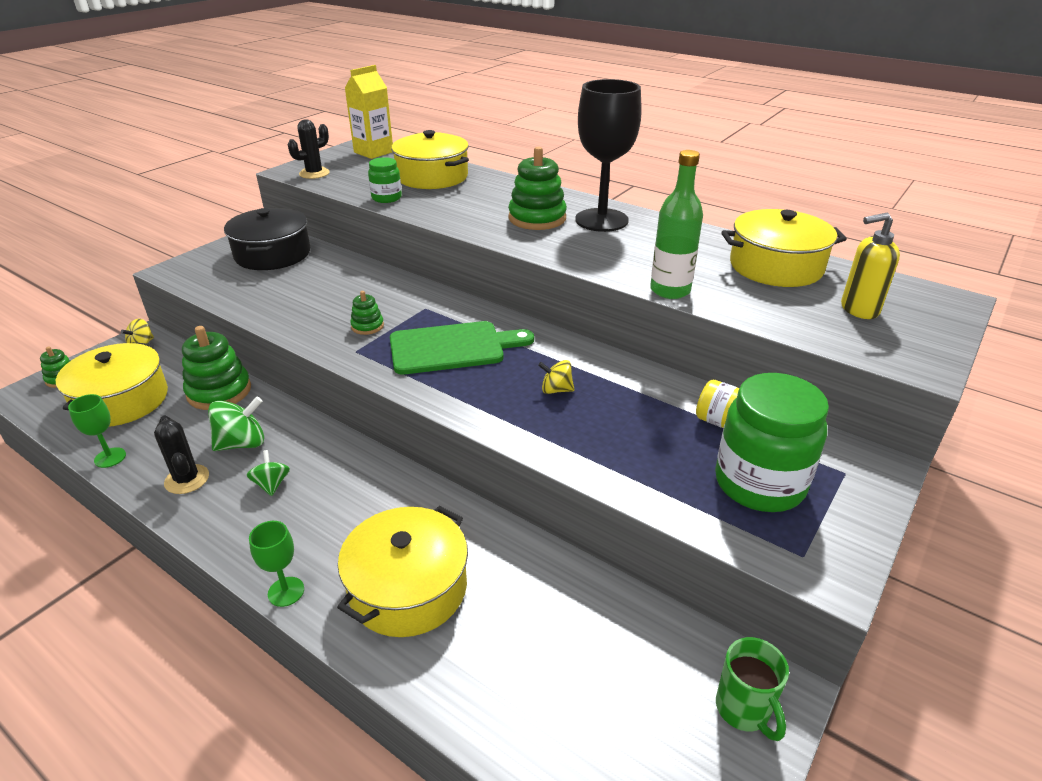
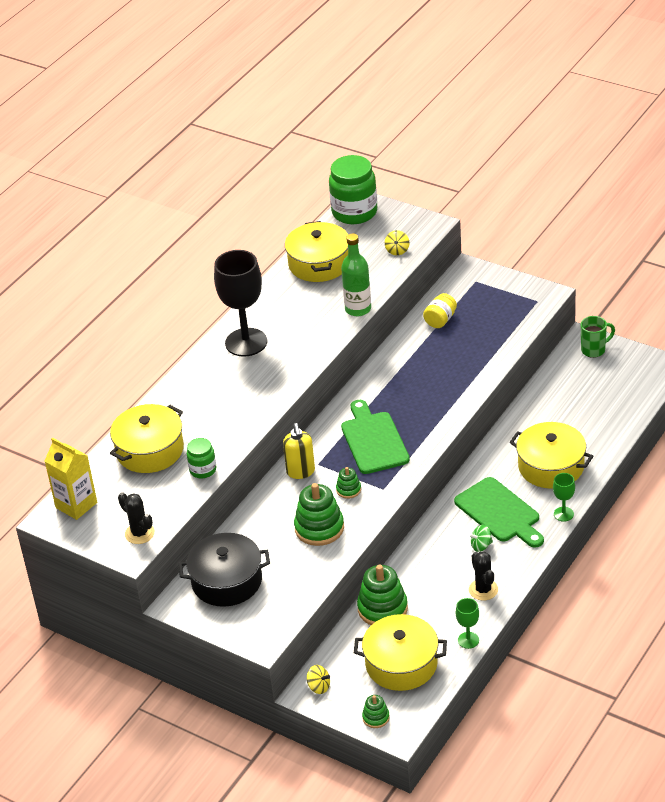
camera: 90 degrees left, 5 degrees up
(187, 479) = (483, 590): black cactus -> black cactus turned 75 degrees counterclockwise
(242, 443) = (442, 574): green spinning top -> none
(328, 511) = (499, 512): none -> green cutting board
(537, 218) = (244, 376): green stacking toy -> green stacking toy (319, 528)
(556, 390) = (417, 387): yellow spinning top -> yellow spinning top (397, 250)
(759, 483) = (490, 310): green jar -> green jar (354, 212)
(858, 309) = (373, 237): yellow soap dispenser -> yellow soap dispenser (301, 472)

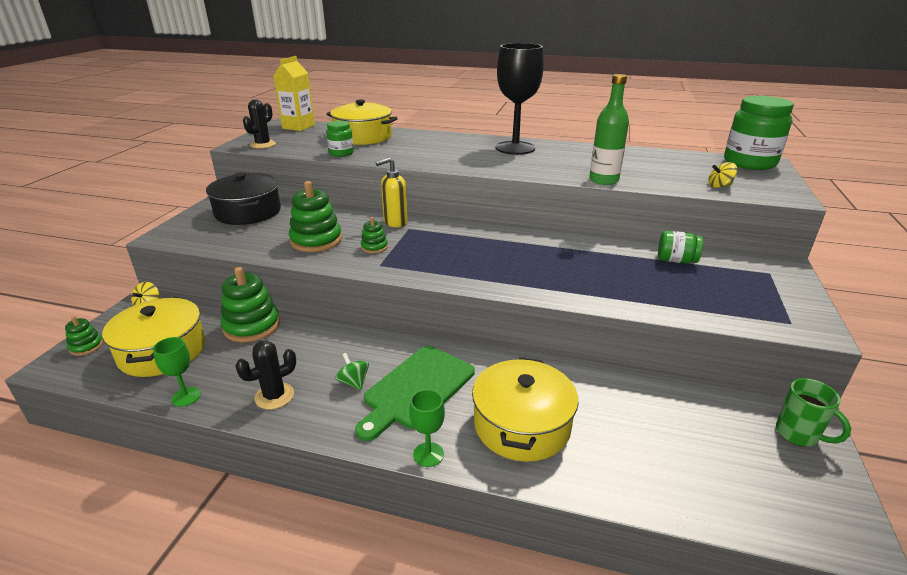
camera: 70 degrees right, 10 degrees down
(319, 263) = (652, 159): yellow pot -> none
(373, 440) = (454, 250): green cutting board -> none
(440, 320) = (676, 260): yellow jar -> green jar

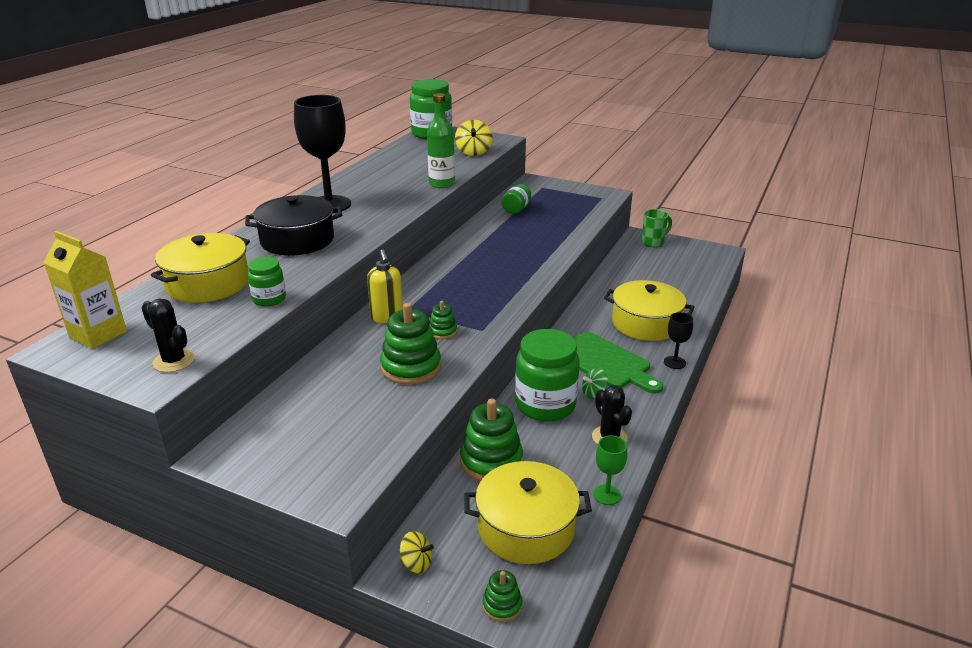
camera: 80 degrees left, 0 degrees up
(248, 212) = (292, 426): black pot -> black pot (297, 240)
(333, 350) = (545, 405): none -> green jar
(428, 454) = (674, 362): green goblet -> black goblet
(719, 186) = (473, 152): yellow spinning top -> yellow spinning top, size x1.63

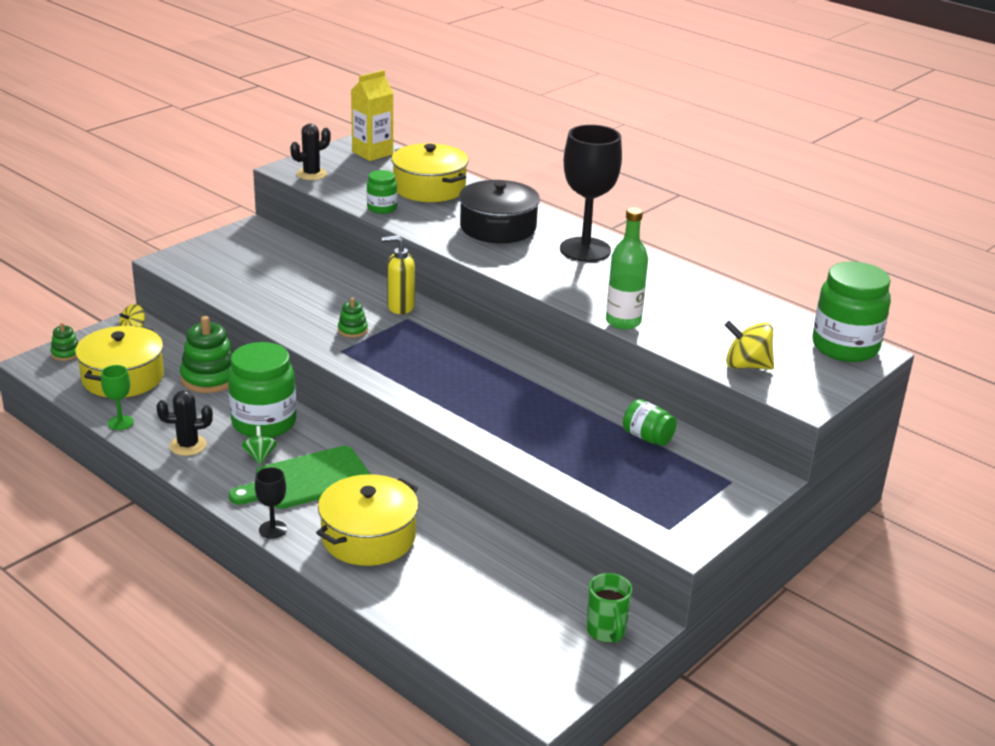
camera: 105 degrees right, 0 degrees up
(411, 367) = (303, 306): green stacking toy -> none

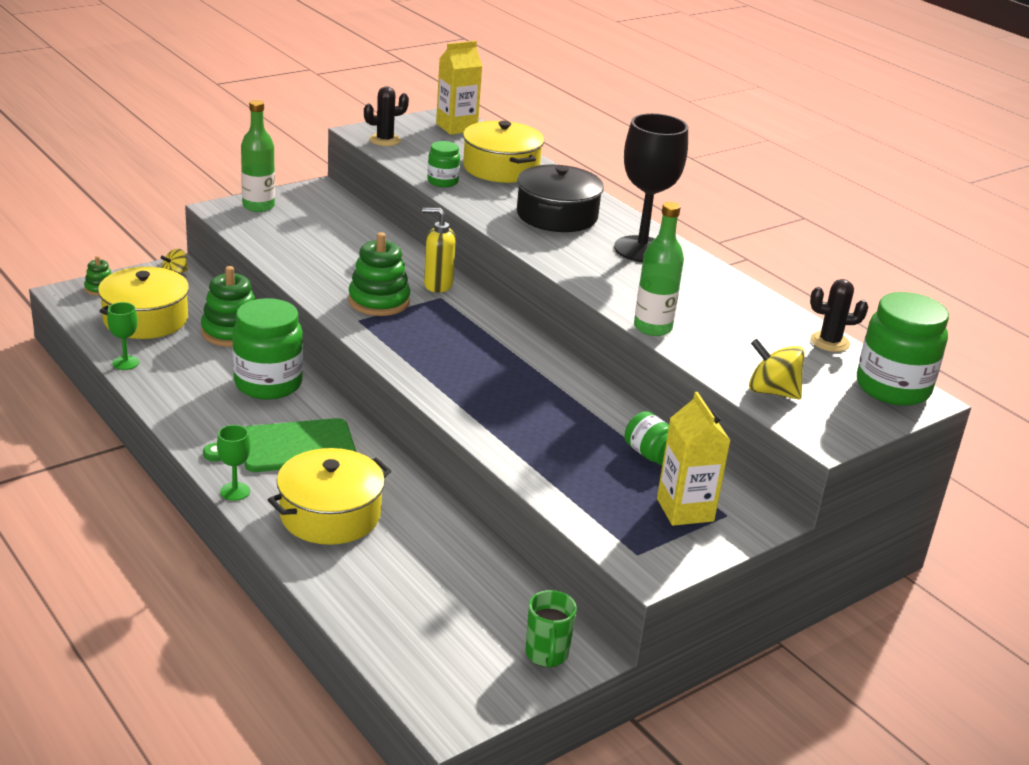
camera: 10 degrees right, 0 degrees up
(188, 445) = (183, 395): black cactus -> black cactus (830, 342)
(203, 253) = (258, 206): none -> green bottle
(259, 456) = (251, 416): green spinning top -> none
(273, 529) = (235, 491): black goblet -> green goblet
(352, 330) = (379, 301): green stacking toy -> green stacking toy, size x1.94
(695, 482) = (685, 510): none -> yellow carton

